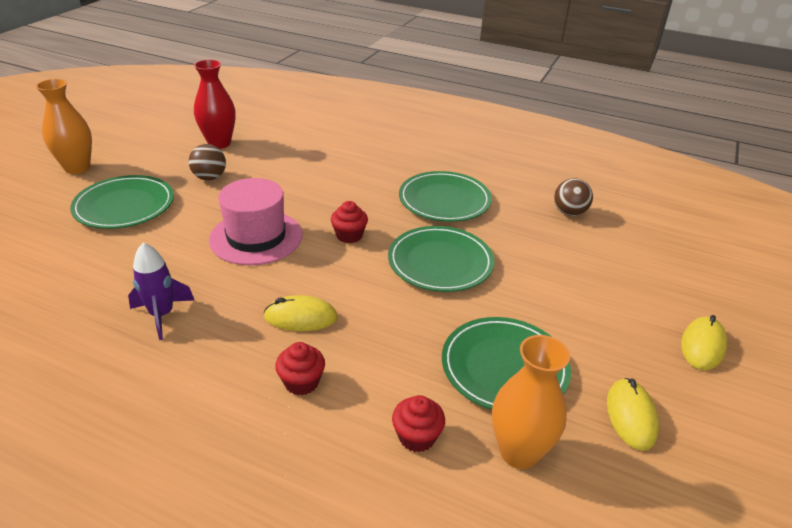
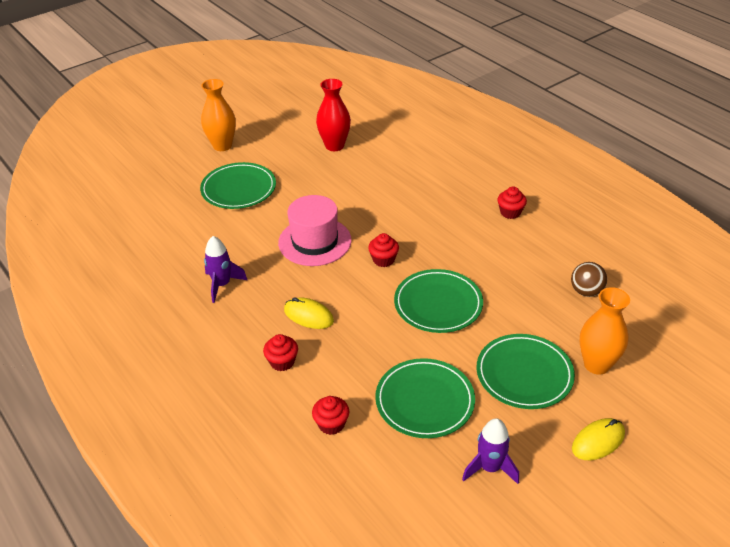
camera: 30 degrees right, 5 degrees up
(210, 177) = (310, 178): brown ball -> none
(444, 200) = (482, 249): green plate -> green plate (524, 374)
(445, 164) = (510, 212): none -> red cupcake
(519, 452) = (390, 459): orange vase -> orange vase (596, 364)
(630, 416) = (490, 468): yellow mouse -> purple rocket

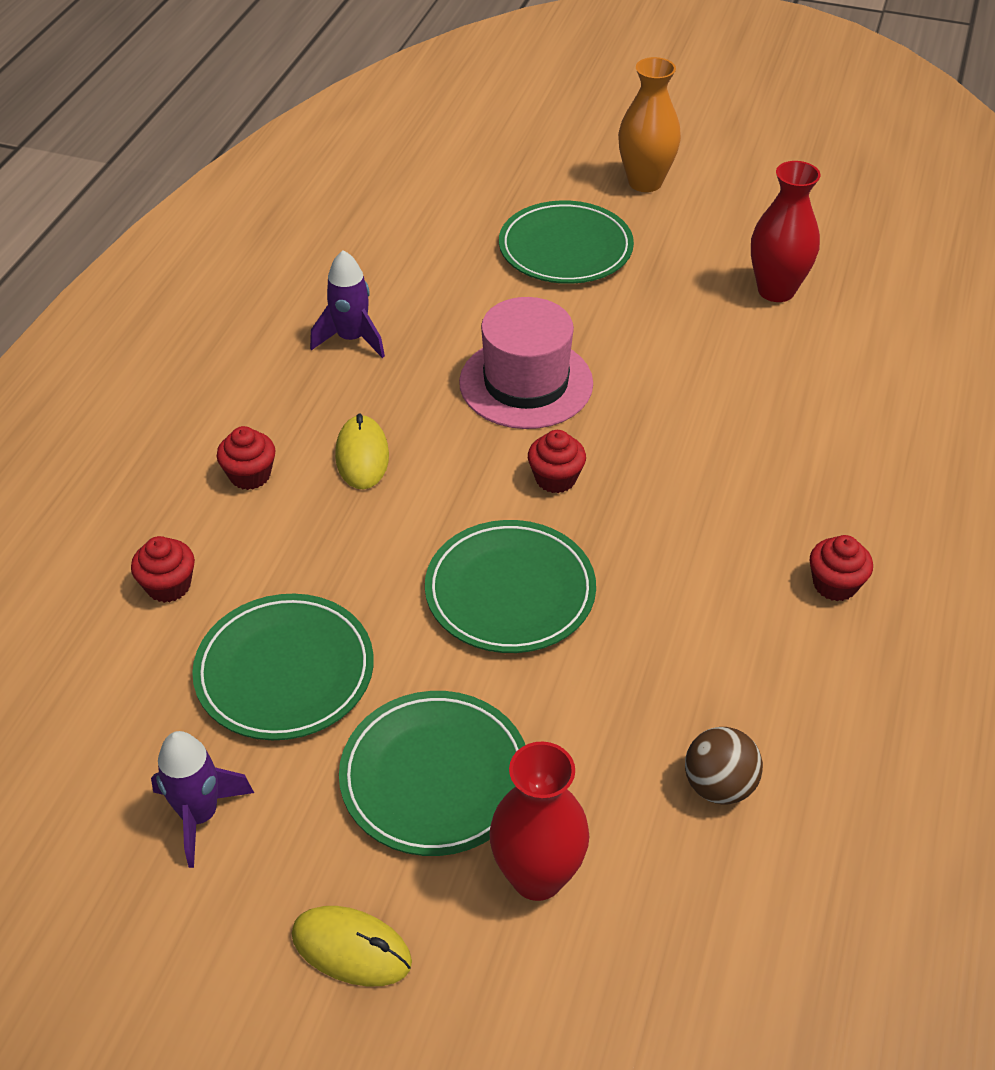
camera: 55 degrees right, 5 degrees up
(596, 364) = (537, 876): orange vase -> red vase

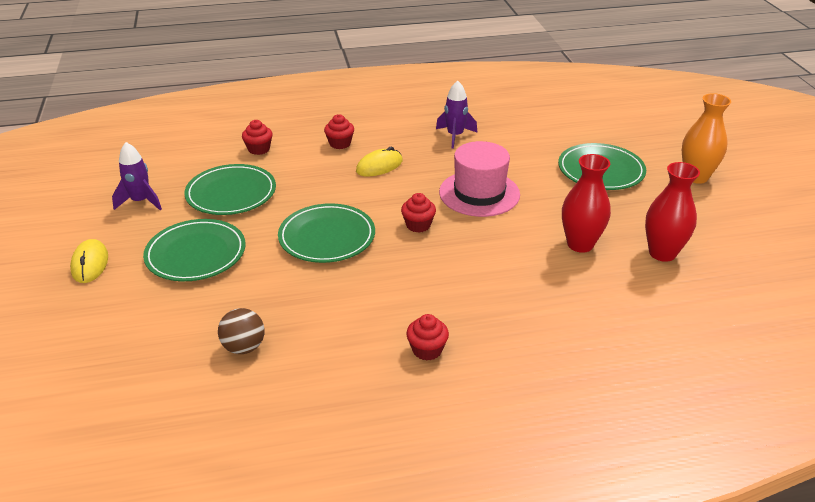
camera: 60 degrees right, 10 degrees down
(537, 876) = (154, 303): red vase -> red vase (580, 244)

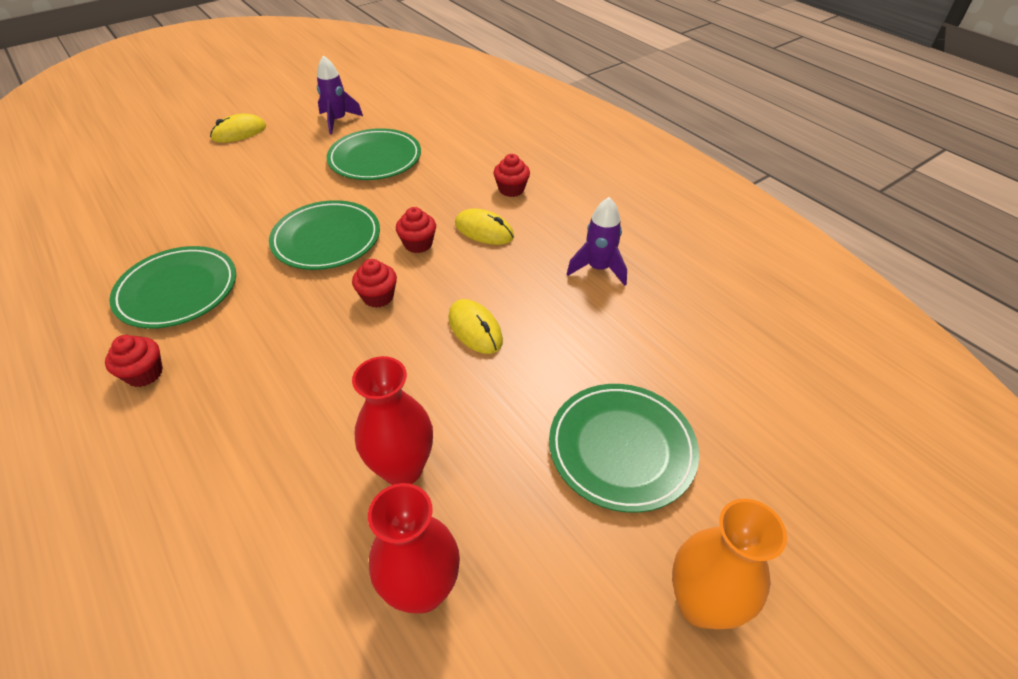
camera: 65 degrees right, 10 degrees up
(196, 254) = (270, 175): green plate -> green plate (177, 291)
(244, 347) = (137, 248): brown ball -> none
(259, 149) = (463, 146): red cupcake -> red cupcake (418, 244)
(479, 193) = (475, 329): pink hat -> yellow mouse

